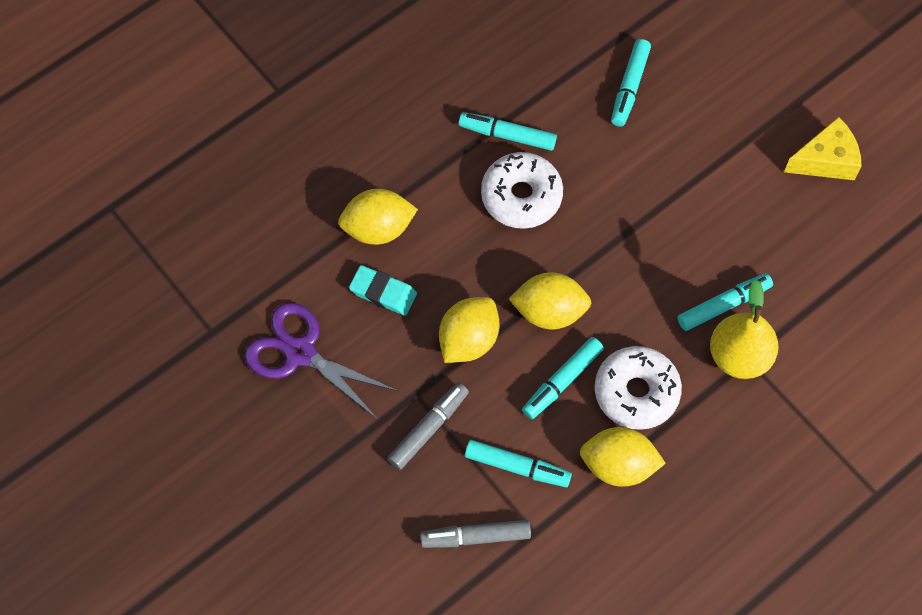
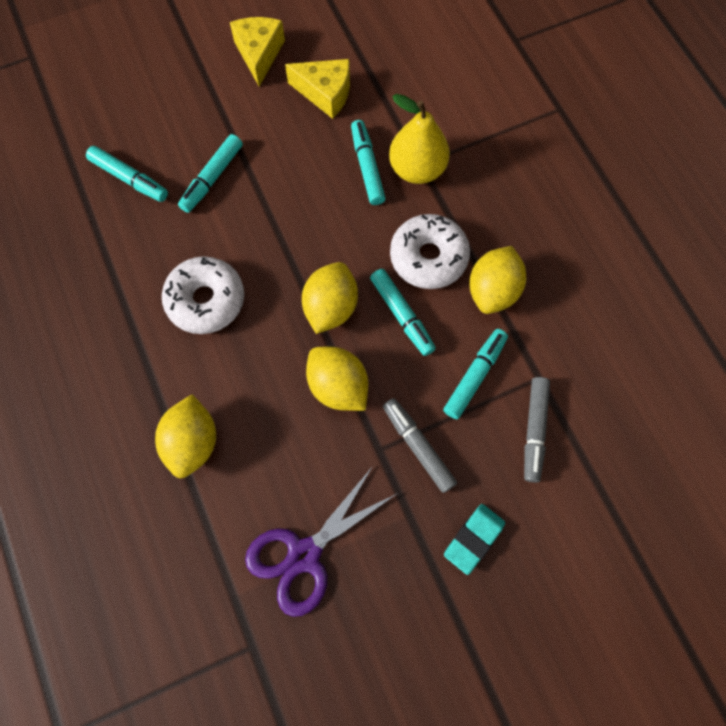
camera: 75 degrees left, 5 degrees up
(383, 292) = (264, 454): turquoise eraser -> turquoise eraser (473, 539)
(507, 135) = (137, 295): turquoise marker -> turquoise marker (212, 178)
(801, 240) = (325, 93): none -> yellow cheese

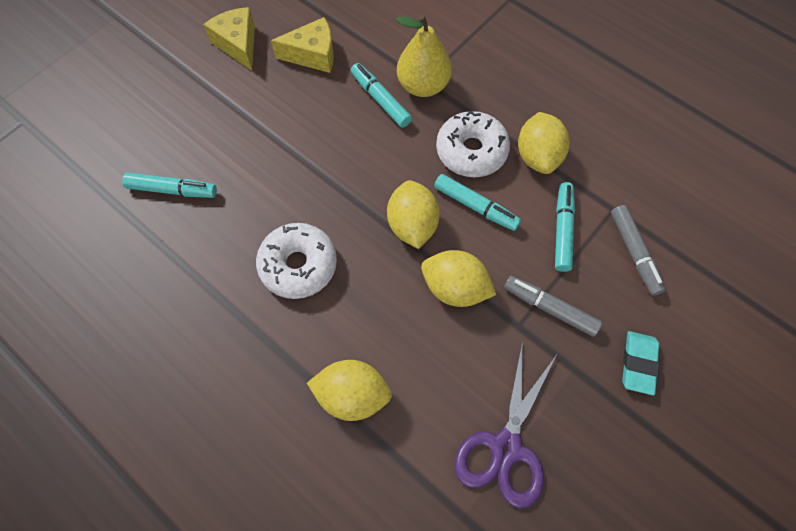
camera: 25 degrees left, 5 degrees down
(193, 442) = (352, 395): yellow lemon -> yellow lemon turned 60 degrees counterclockwise
(212, 178) = (249, 160): turquoise marker -> none

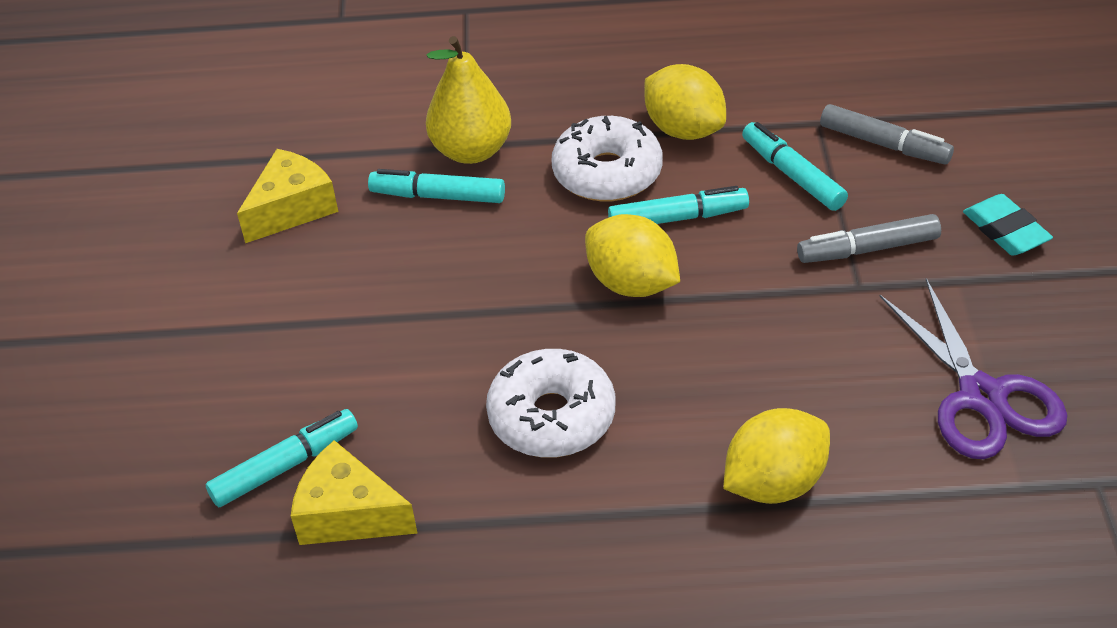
camera: 40 degrees left, 20 degrees down
(238, 44) = (172, 262): yellow cheese -> yellow cheese (348, 514)
(455, 288) = (753, 304): yellow lemon -> none

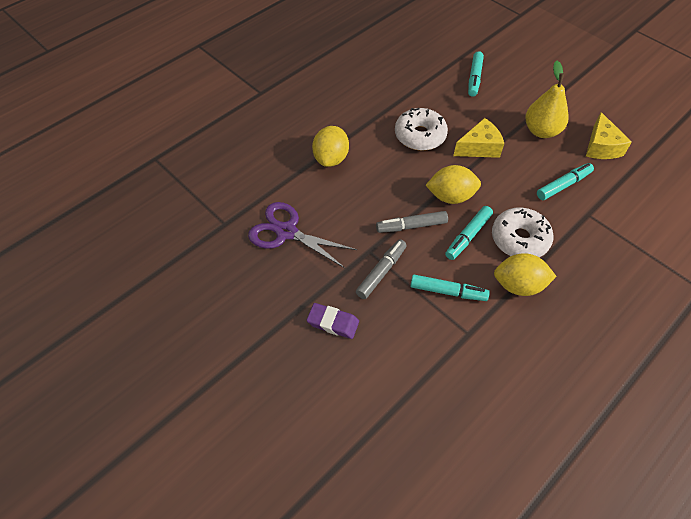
camera: 135 degrees right, 10 degrees up
(348, 514) = (440, 78): yellow cheese -> yellow cheese (479, 147)
(471, 150) = (582, 213): yellow pear -> yellow pear (541, 131)
(884, 144) = (427, 341): grey marker -> grey marker (411, 226)
(1005, 230) = (333, 323): turquoise eraser -> purple eraser

